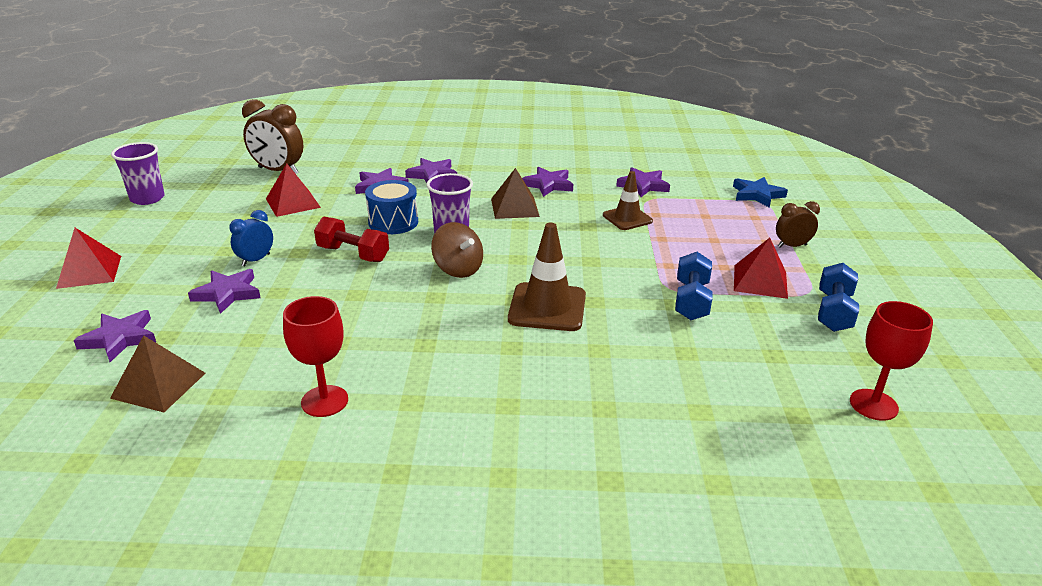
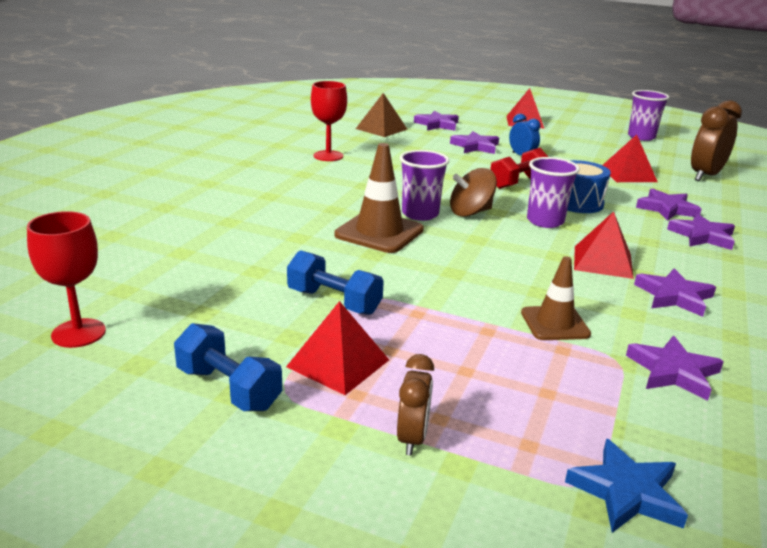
camera: 110 degrees right, 5 degrees down
(484, 294) = (420, 214): none -> purple cup
(515, 207) = (603, 262): brown pyramid -> red pyramid

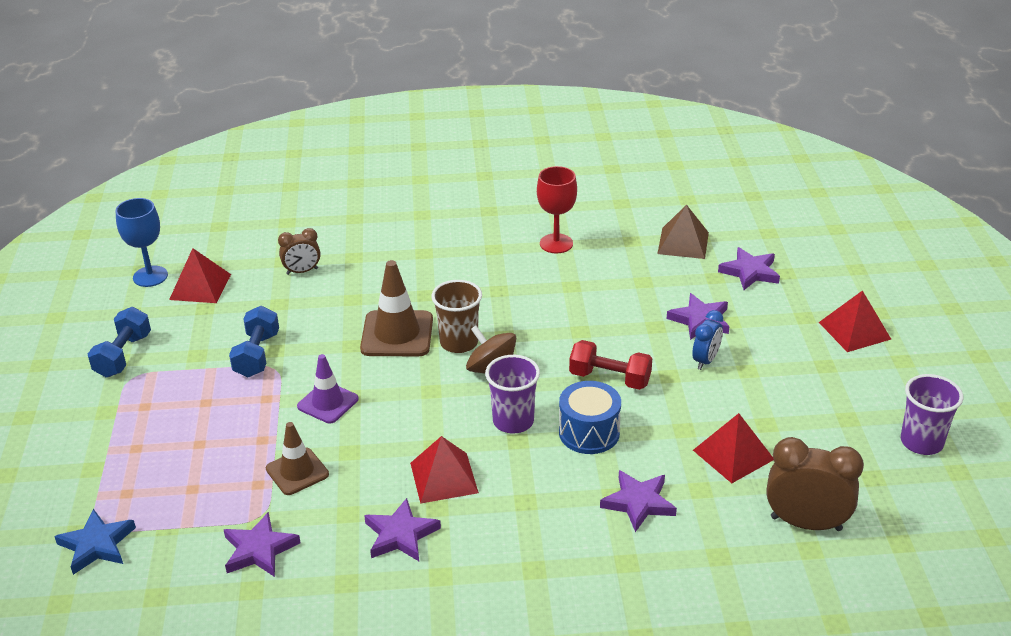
camera: 65 degrees right, 10 degrees up
(78, 333) = (150, 276): red goblet -> blue goblet
(338, 363) = (175, 386): red pyramid -> red pyramid (200, 287)
(412, 438) = (109, 443): brown clock -> brown clock (302, 271)
(420, 214) = (459, 343): purple cup -> brown cup
(454, 284) = (328, 403): none -> purple traffic cone
(702, 236) = (575, 540): purple star -> none

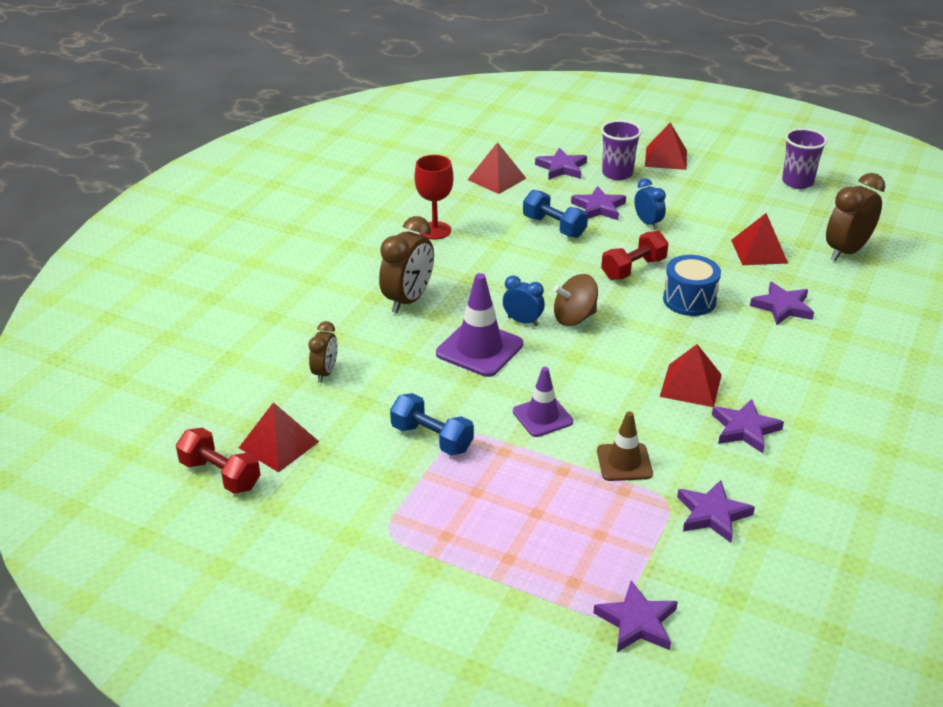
camera: 60 degrees left, 0 degrees up
(97, 545) = (637, 622): blue star -> purple star
(123, 355) = (345, 530): blue dumbbell -> blue dumbbell (554, 227)
(150, 276) = (220, 475): blue goblet -> red dumbbell
(397, 334) = (479, 349): brown traffic cone -> purple traffic cone
(435, 271) = (408, 300): none -> brown clock
(459, 343) = (523, 321): brown cup -> blue clock
(513, 421) = (648, 329): purple cup -> purple cup (617, 173)
(683, 243) = (496, 179): brown pyramid -> red pyramid

